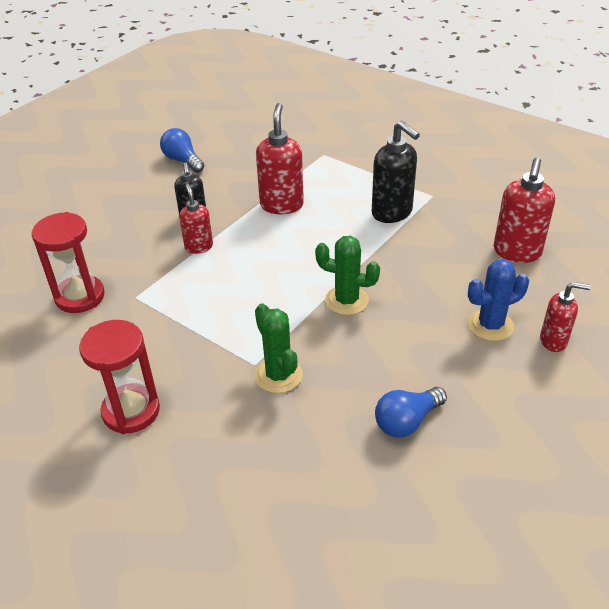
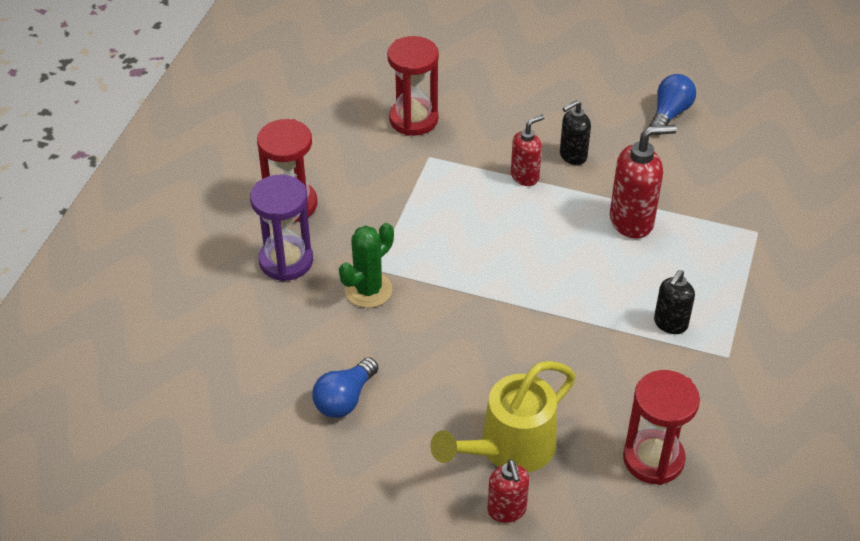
camera: 70 degrees right, 5 degrees up
(208, 431) = (286, 261): none -> purple hourglass
(346, 300) = (494, 316): green cactus -> none
(392, 213) = (670, 324): black soap dispenser -> black soap dispenser, size x0.62
(407, 421) = (345, 399): blue light bulb -> blue light bulb turned 90 degrees counterclockwise
(490, 325) = (508, 448): blue cactus -> yellow watering can
(516, 252) = (653, 459): red soap dispenser -> red hourglass

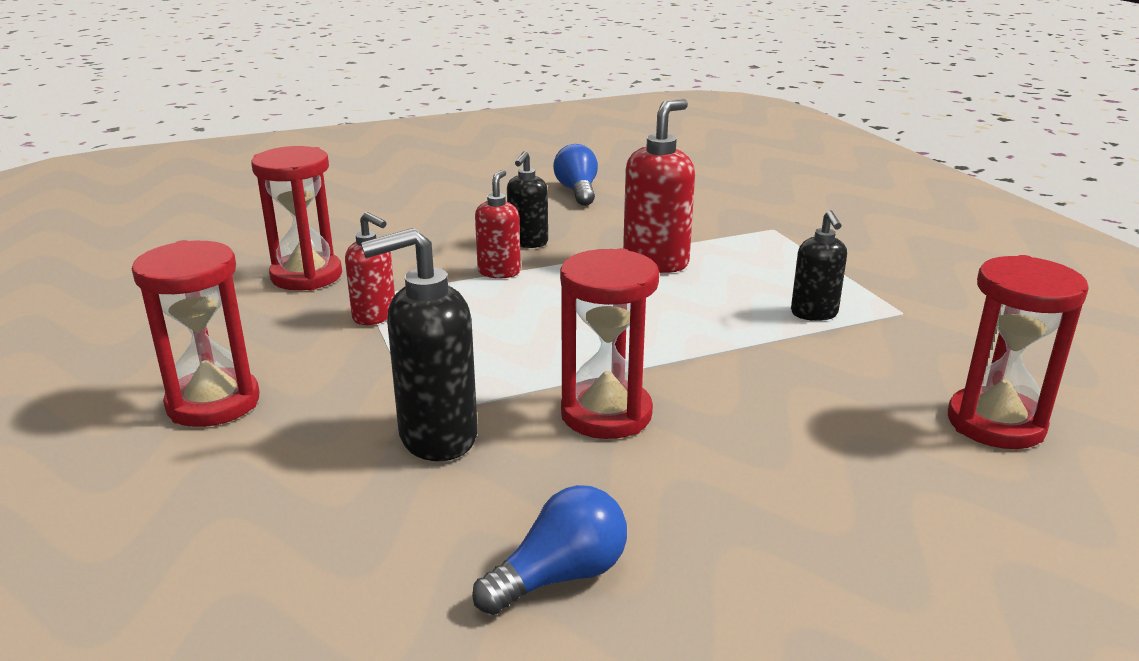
camera: 40 degrees left, 20 degrees down
(286, 261) = (270, 463): purple hourglass -> none
(345, 399) = (560, 576): blue light bulb -> blue light bulb turned 120 degrees counterclockwise
(368, 290) = (436, 437): green cactus -> black soap dispenser
(461, 325) = (606, 414): none -> red hourglass
(507, 511) = (958, 573): red soap dispenser -> red soap dispenser (375, 316)
(508, 448) = (848, 503): yellow watering can -> none

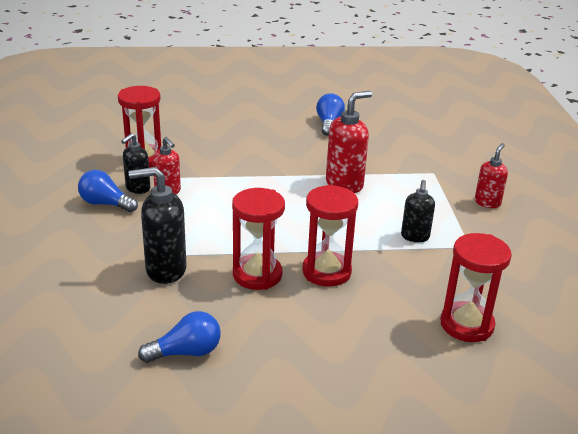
camera: 15 degrees right, 5 degrees up
(213, 403) = (67, 228): red hourglass -> red hourglass (326, 272)
(269, 352) = (105, 204): none -> blue light bulb
(499, 272) = (250, 175): red soap dispenser -> red soap dispenser (487, 202)
(528, 243) = (277, 157): black soap dispenser -> black soap dispenser (137, 188)

